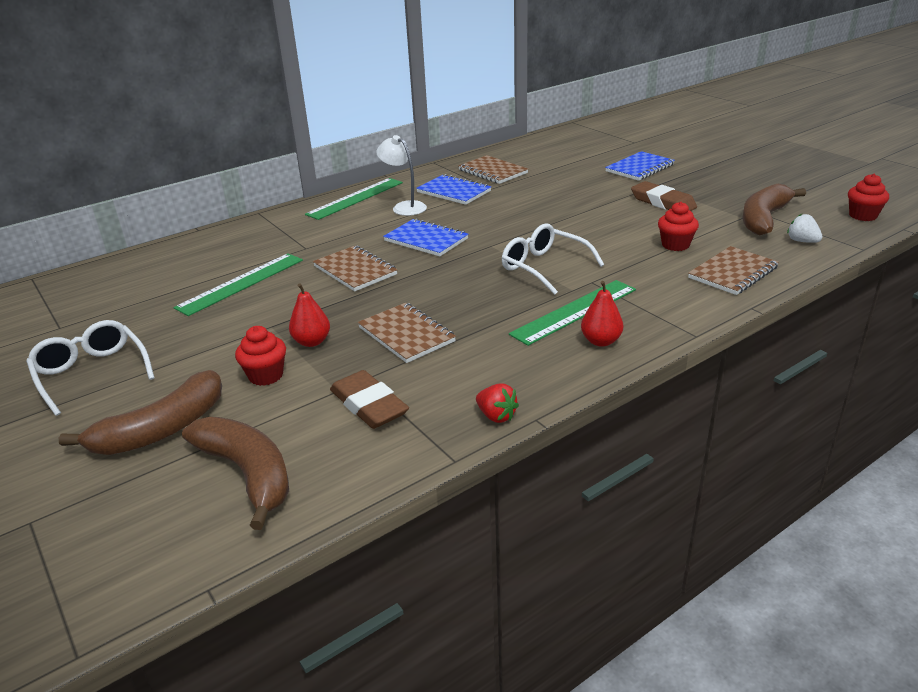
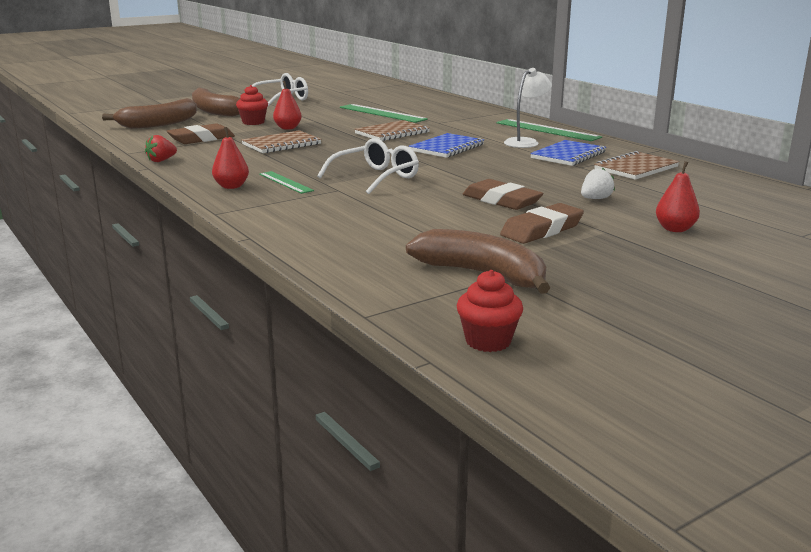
camera: 90 degrees right, 10 degrees down
(575, 311) = (285, 182): green ruler -> green ruler, size x0.59
(598, 215) = (501, 200): none -> brown eraser
(640, 168) = (675, 229): blue notebook -> red pear
(675, 245) = (410, 224): red cupcake -> none
(733, 273) = (329, 240): brown notebook -> none
(802, 241) = (402, 284): white strawberry -> white strawberry (595, 199)

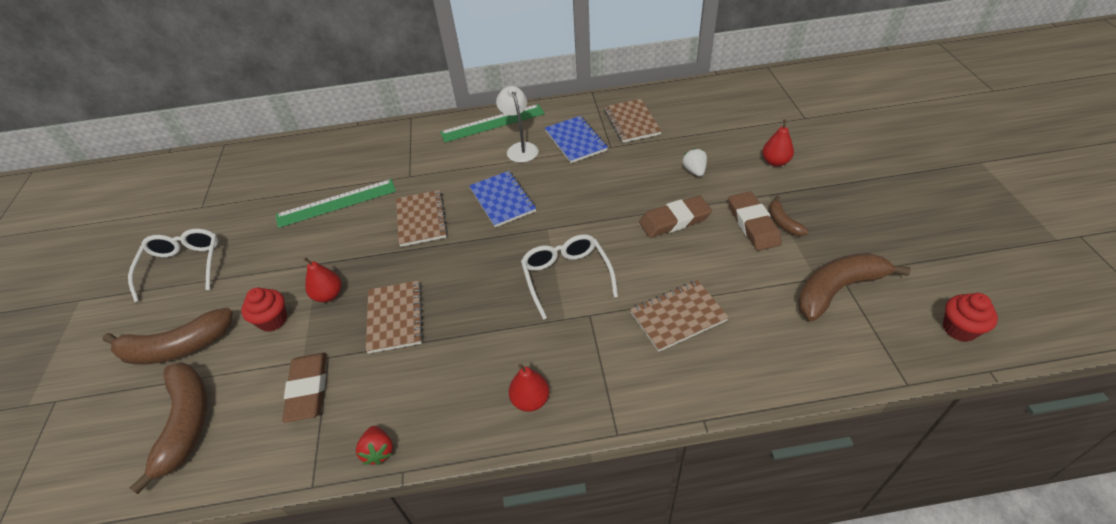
camera: 60 degrees left, 25 degrees up
(285, 182) = (542, 349): green ruler -> none
(367, 216) = (678, 316): none -> brown notebook
(565, 242) = (783, 222): none -> brown banana

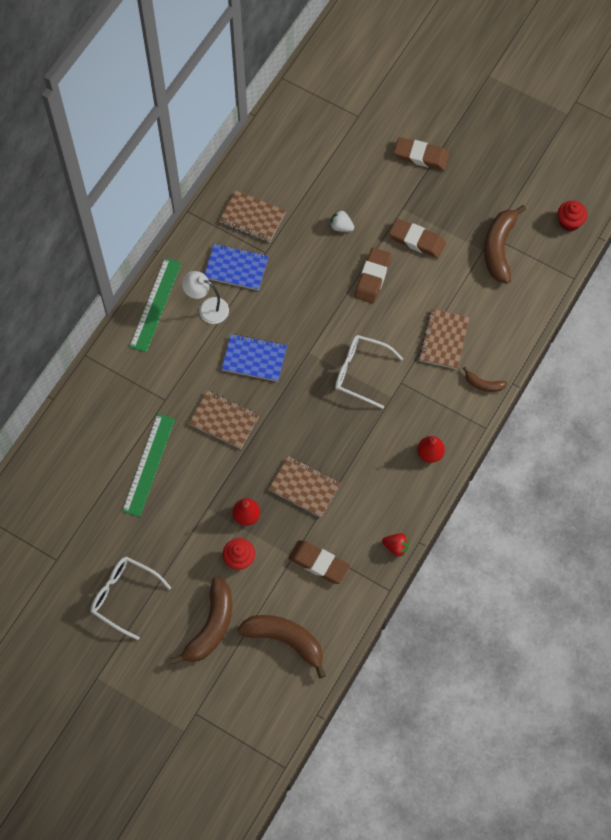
camera: 55 degrees left, 20 degrees up
(775, 162) = (379, 176): red pear -> none
(783, 222) = (431, 224): brown banana -> brown banana (483, 384)
(834, 173) = (421, 156): none -> brown eraser

